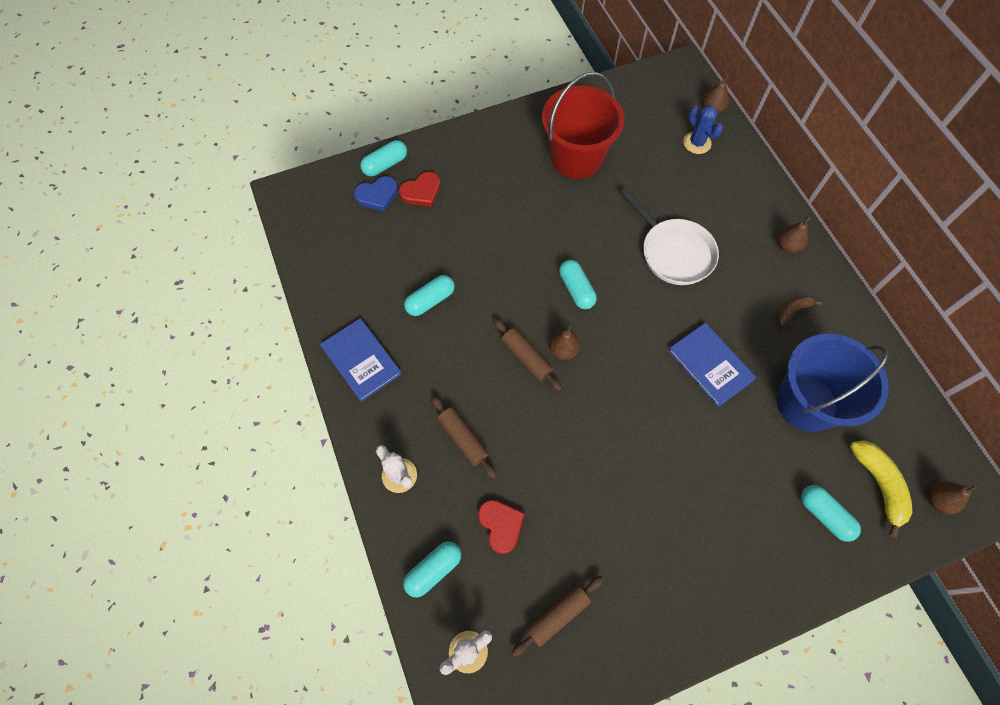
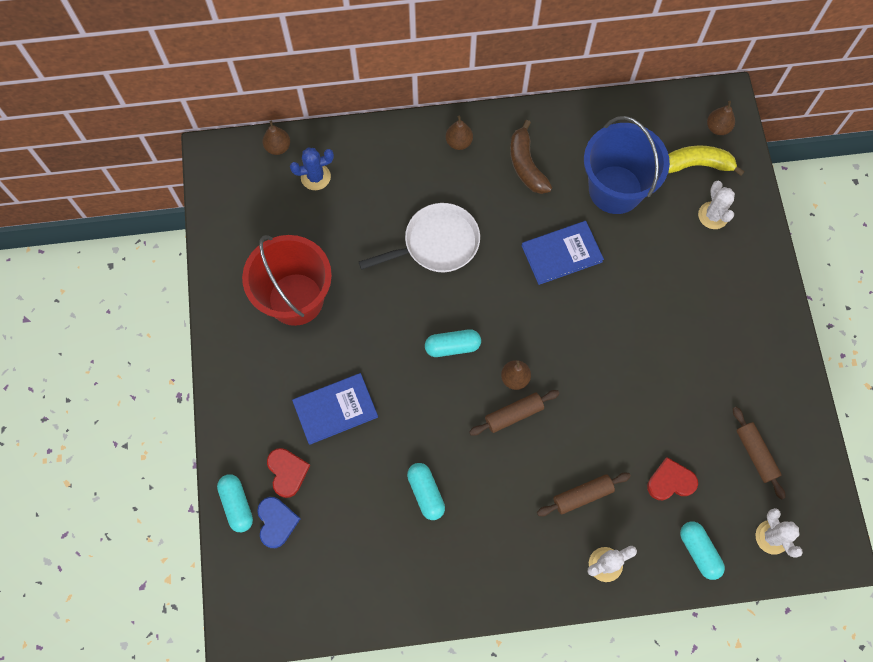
camera: 75 degrees left, 5 degrees up
(361, 360) = (476, 578): blue book -> blue book (335, 409)
(792, 311) = (526, 165): brown banana -> brown banana, size x1.70
(824, 515) = (713, 215): turquoise capsule -> white cactus

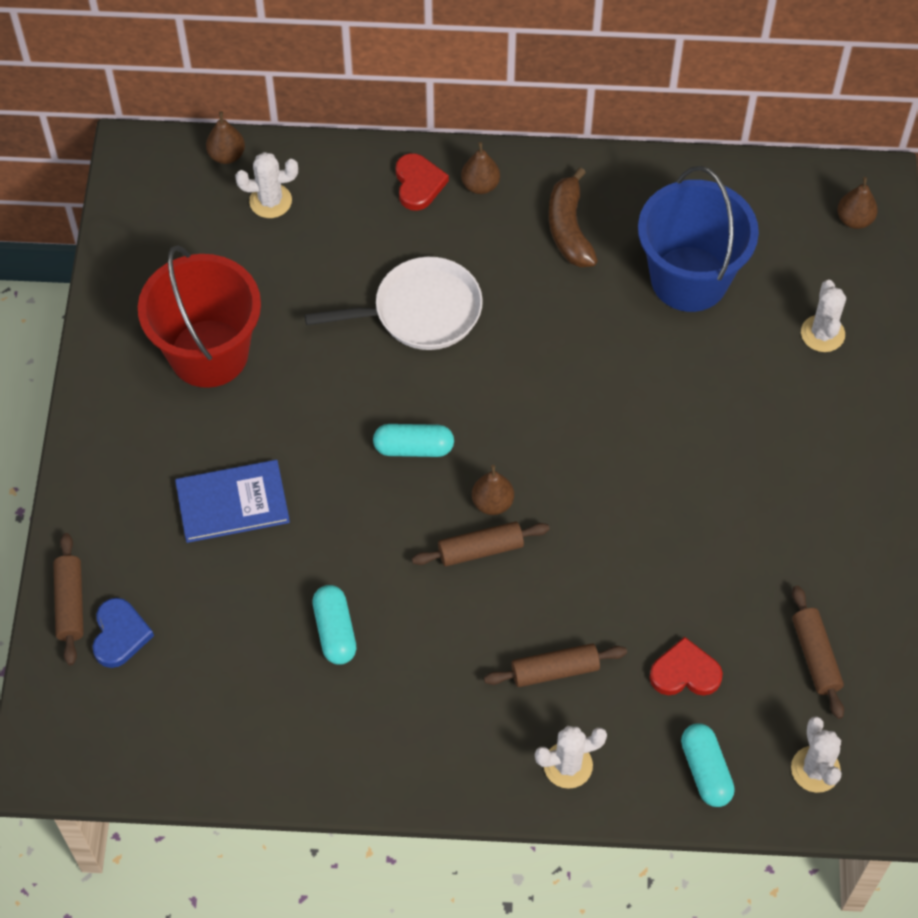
camera: 10 degrees right, 10 degrees down
(237, 505) = (70, 603): turquoise capsule -> brown rolling pin
(287, 472) = (148, 573): red heart -> red heart (418, 184)
(315, 177) = (270, 201): blue cactus -> white cactus
(561, 253) = (594, 351): blue book -> none
(697, 165) = (813, 264): yellow banana -> none

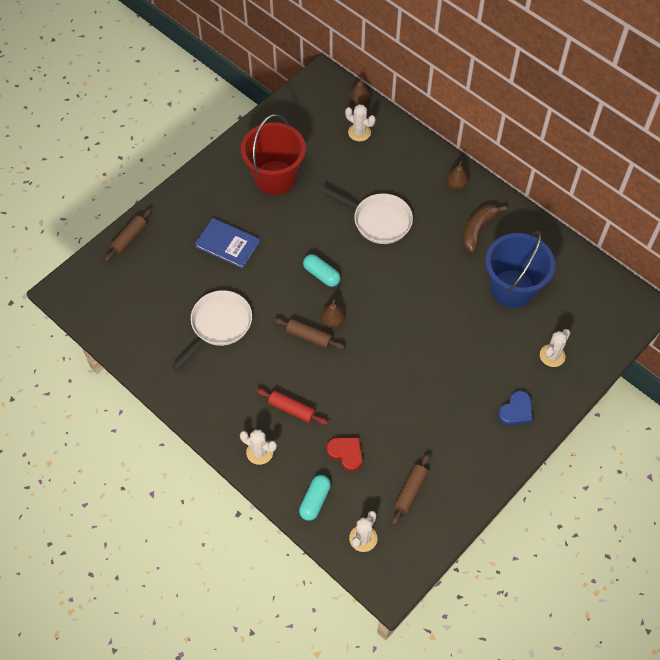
camera: 40 degrees right, 0 degrees up
(120, 635) = (136, 264): blue heart -> blue heart (516, 410)
(335, 631) = (219, 325): turquoise capsule -> white pan
(418, 184) = (429, 166): red heart -> none
(555, 670) = (292, 409): brown rolling pin -> red rolling pin
(854, 219) = (618, 316): brown pear -> none

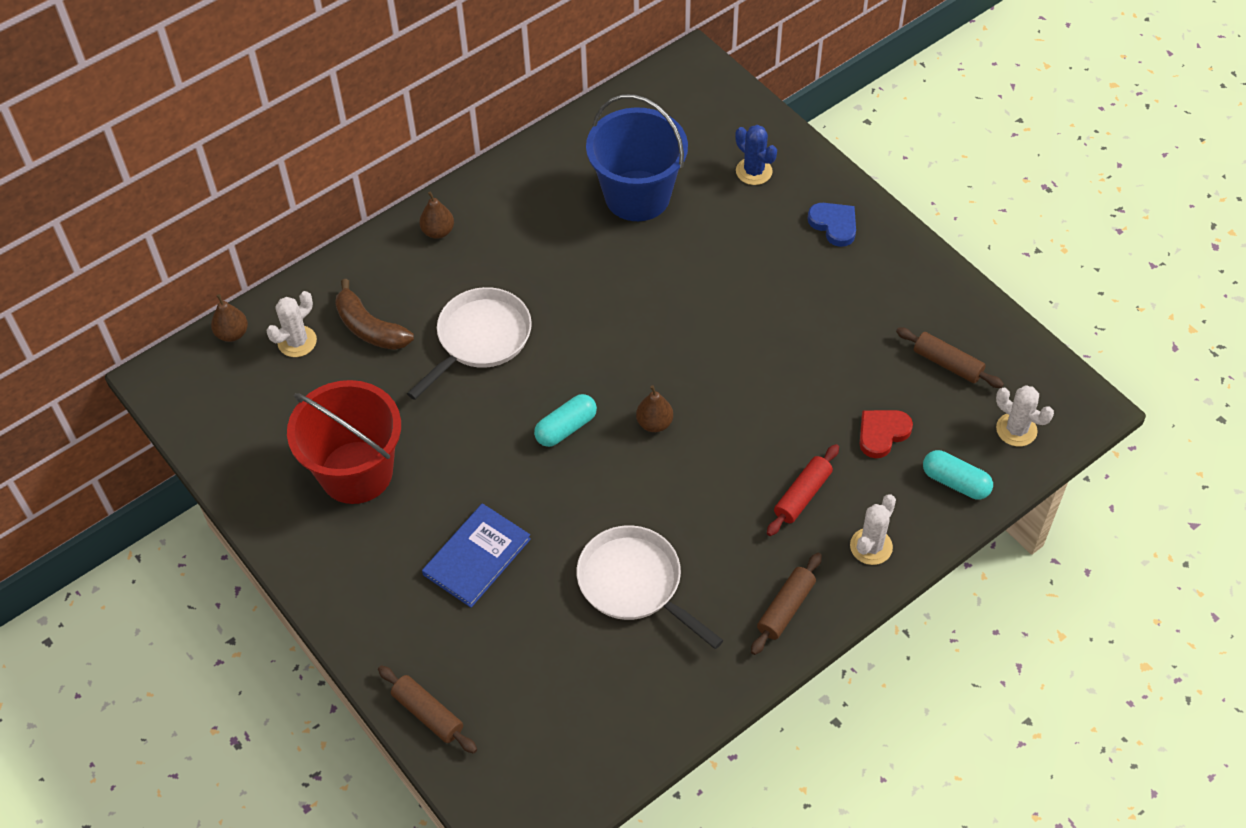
camera: 80 degrees left, 5 degrees down
(309, 337) = (677, 458): brown rolling pin -> brown rolling pin (786, 608)
(478, 230) = (527, 218): brown banana -> brown banana (370, 328)
(552, 355) = (754, 171): white cactus -> blue cactus

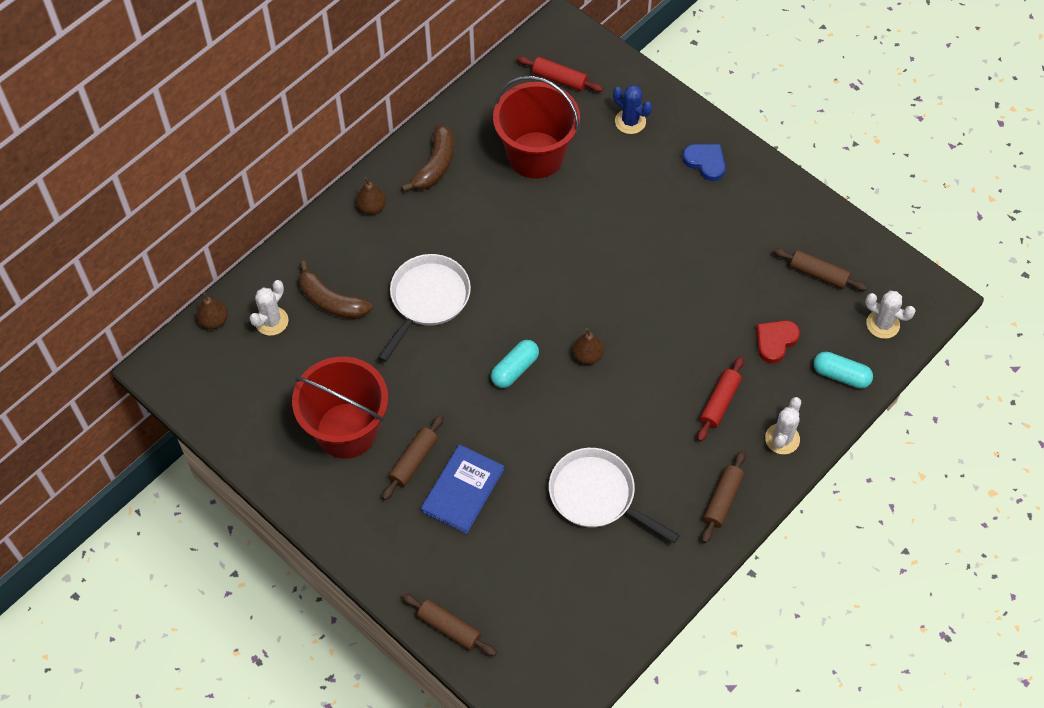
camera: 10 degrees left, 5 degrees up
(426, 516) = (413, 461): none -> brown rolling pin
(519, 195) = (435, 165): none -> brown banana
(637, 196) = (536, 155): blue bucket -> red bucket
(681, 117) = (559, 79): none -> red rolling pin

